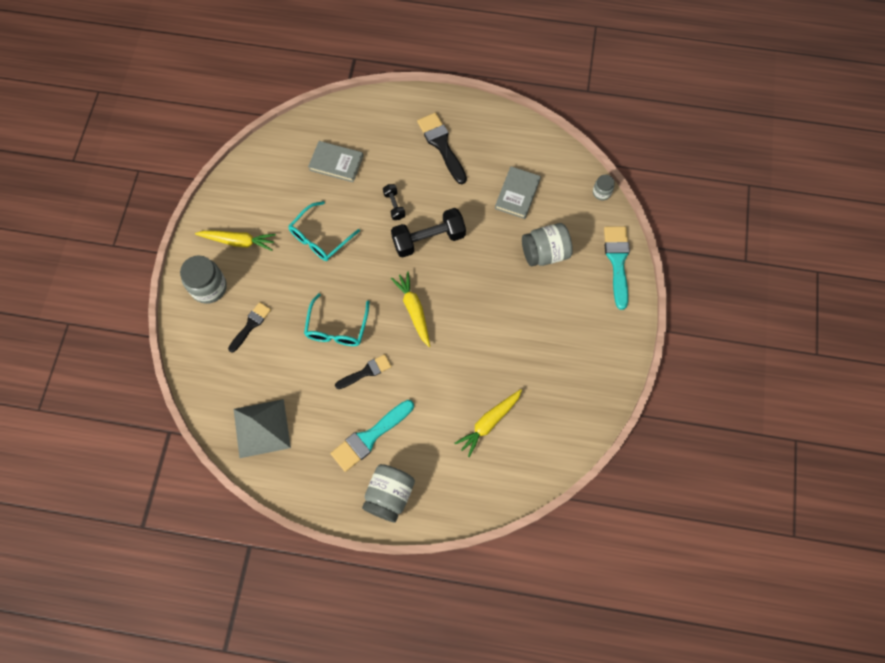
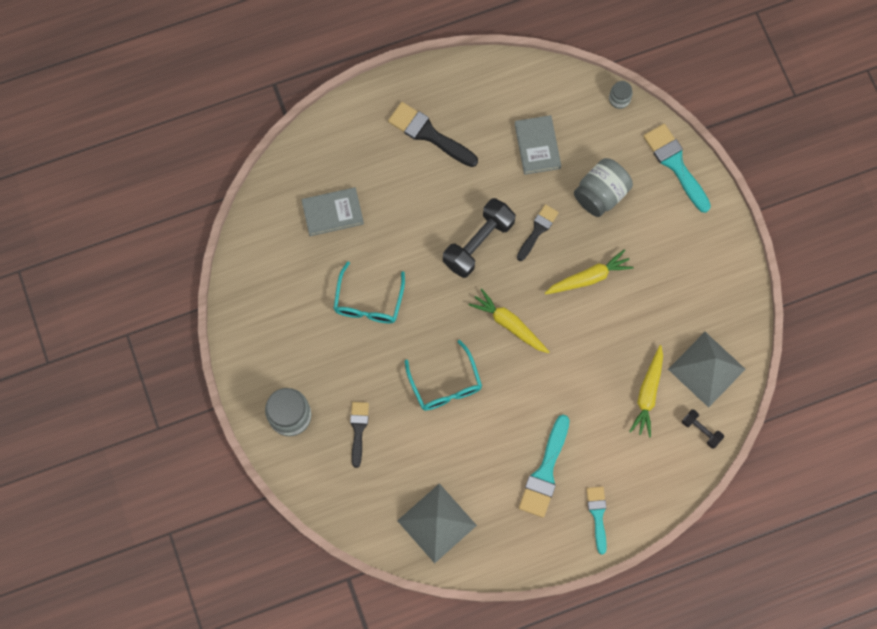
camera: 30 degrees left, 5 degrees up
(238, 241) = (287, 352): yellow carrot -> yellow carrot (589, 277)
(366, 372) = (502, 411): black brush -> black brush (537, 230)
(389, 495) = (597, 515): grey jar -> turquoise brush
(394, 205) = (421, 226): black dumbbell -> black dumbbell (701, 430)
(548, 430) = (706, 369): none -> grey pyramid

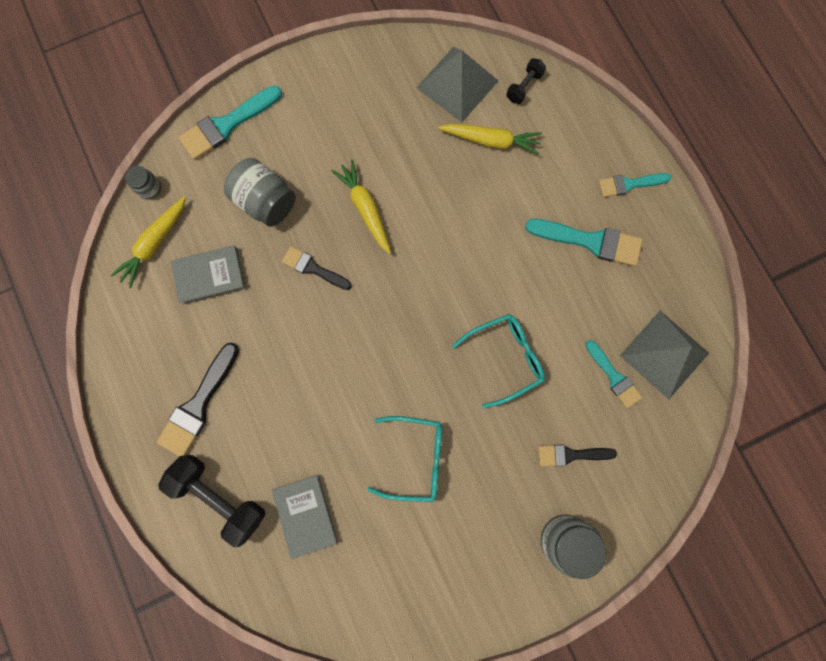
camera: 95 degrees left, 5 degrees up
(421, 475) = (614, 377): none -> turquoise brush
(478, 243) = (333, 334): black dumbbell -> black dumbbell (219, 497)
(509, 324) = (427, 292): yellow carrot -> yellow carrot (154, 244)

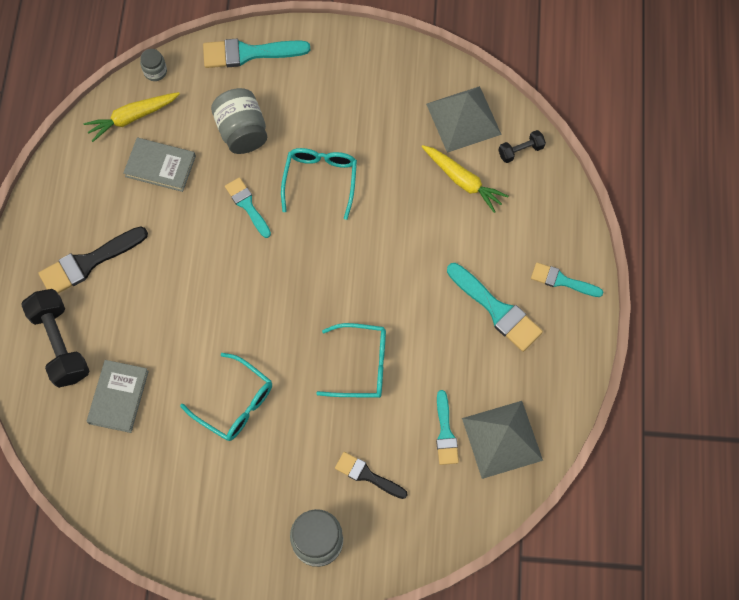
camera: 30 degrees right, 10 degrees down
(313, 268) = (247, 205): black brush -> turquoise brush
(365, 209) = (320, 180): yellow carrot -> turquoise glasses

